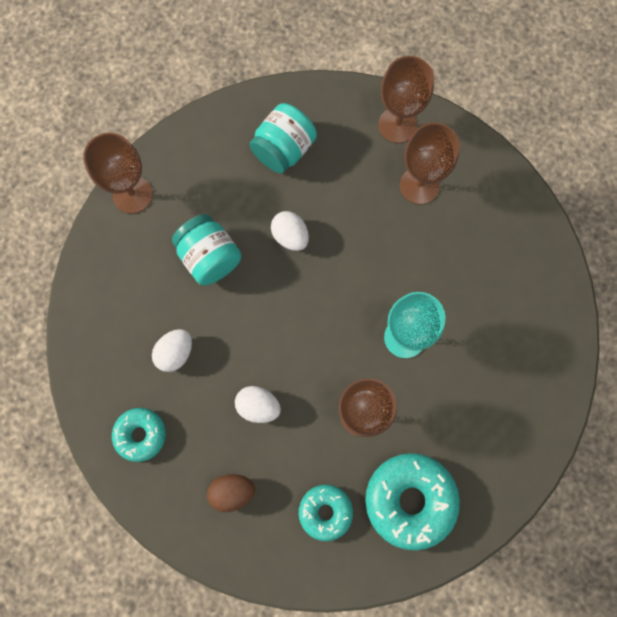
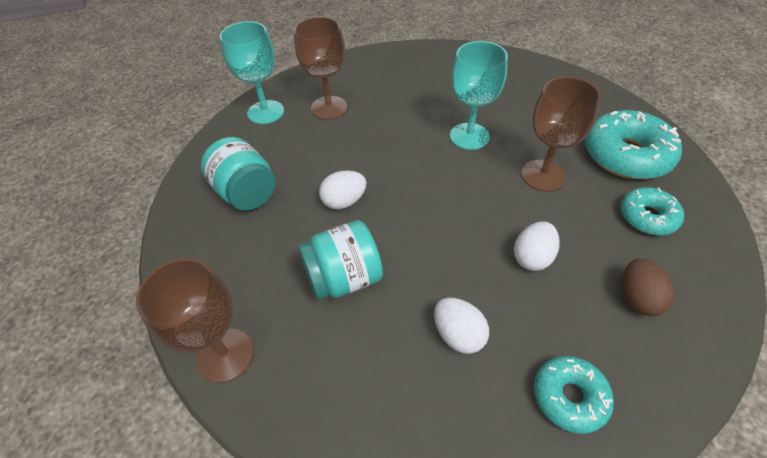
camera: 75 degrees left, 25 degrees down
(397, 125) = (265, 112): brown goblet -> turquoise goblet

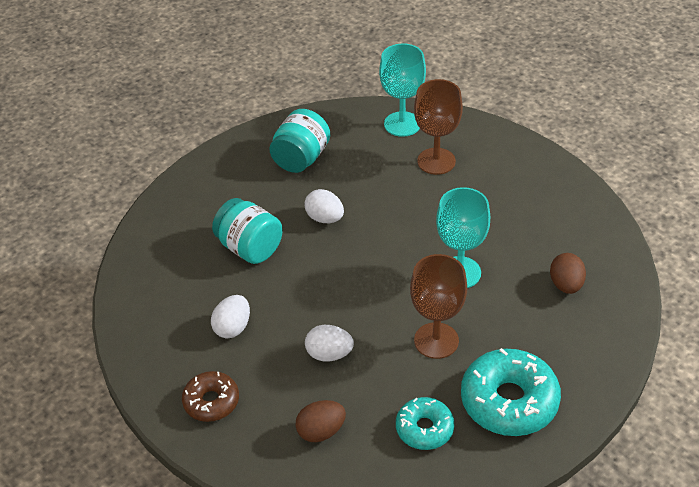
camera: 65 degrees right, 5 degrees down
(225, 355) = (162, 215): brown goblet -> none
(512, 87) = (566, 285): none -> brown egg
(569, 397) = (211, 401): turquoise donut -> brown donut

